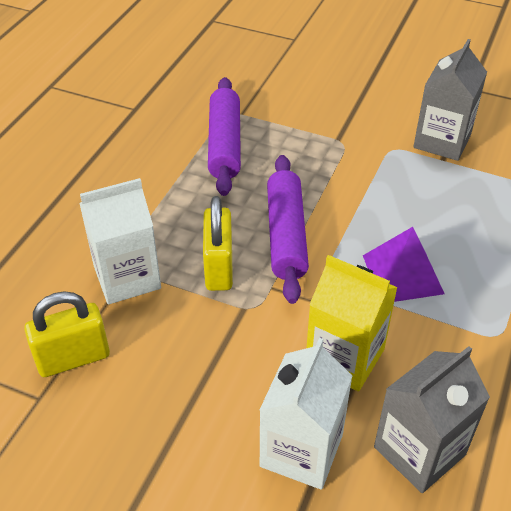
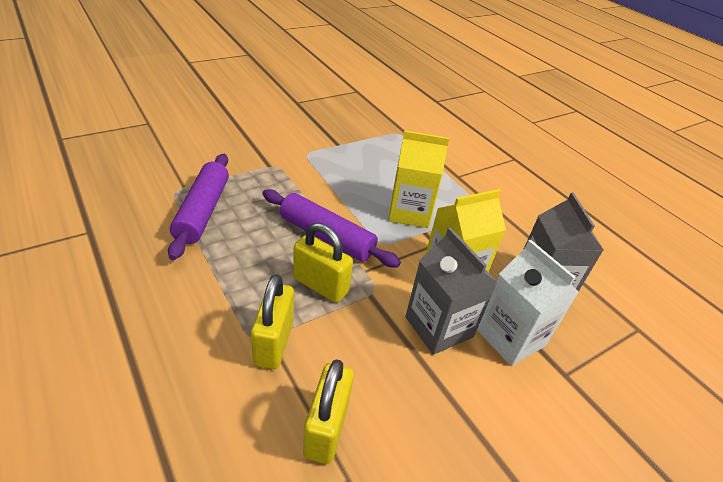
camera: 60 degrees left, 5 degrees down
(127, 277) = (274, 342): white carton -> yellow padlock
(225, 144) = (203, 211): purple rolling pin -> purple rolling pin turned 60 degrees clockwise
(402, 274) = (409, 212): purple pyramid -> yellow carton
(442, 141) = (324, 135): grey carton -> grey carton (439, 327)

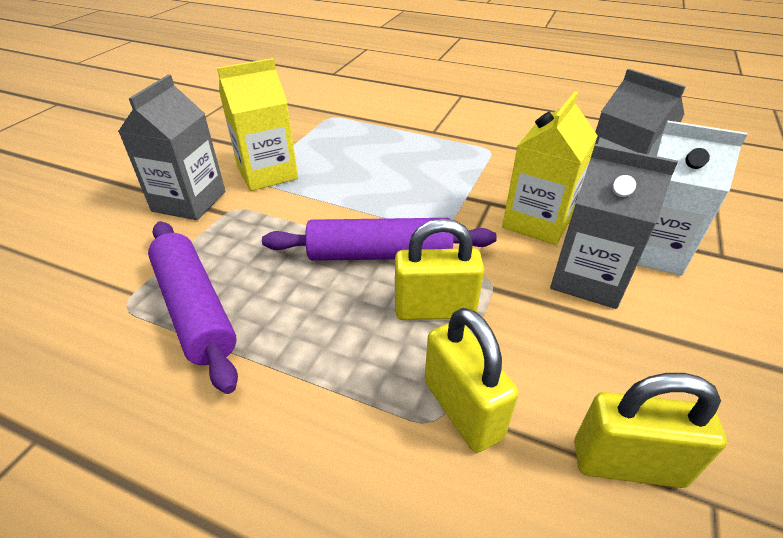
camera: 30 degrees left, 0 degrees up
(258, 149) = (189, 201): none -> grey carton
(326, 428) = (627, 464): yellow padlock -> yellow padlock turned 60 degrees counterclockwise
(409, 212) = (431, 185): yellow carton -> yellow carton (267, 173)

